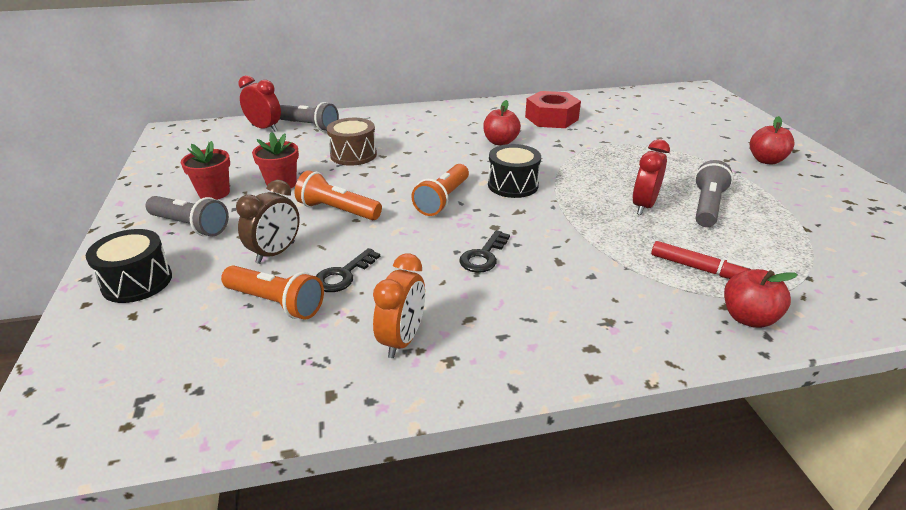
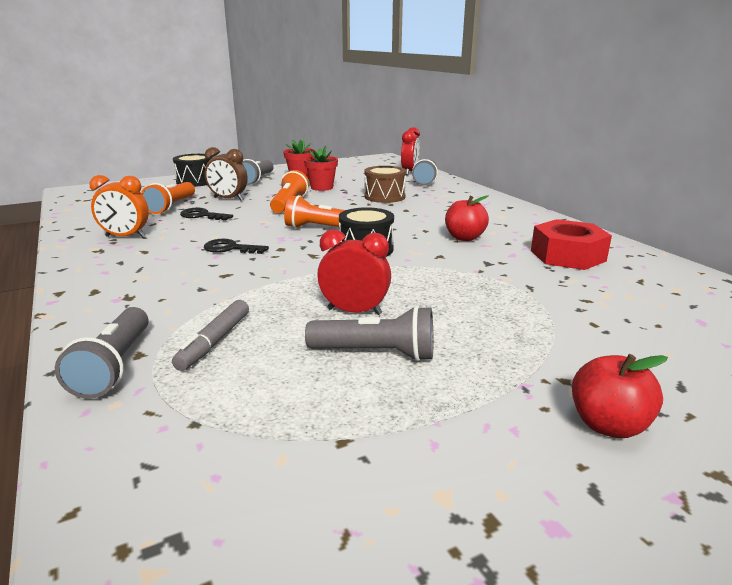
camera: 75 degrees right, 10 degrees down
(699, 269) = (214, 342): red marker -> grey marker
(748, 318) = (114, 366): red apple -> grey flashlight

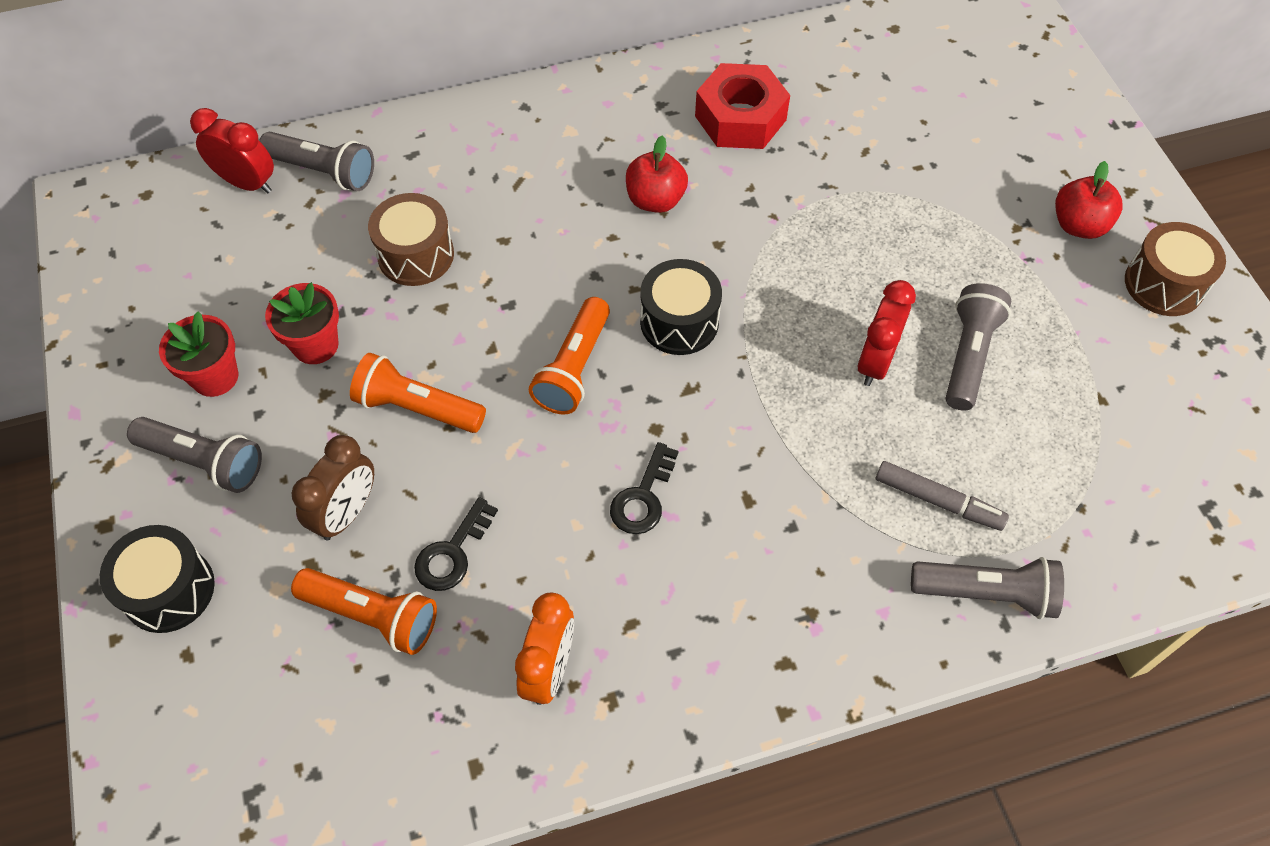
camera: 80 degrees left, 35 degrees up
(564, 507) = (1163, 284): none -> brown drum

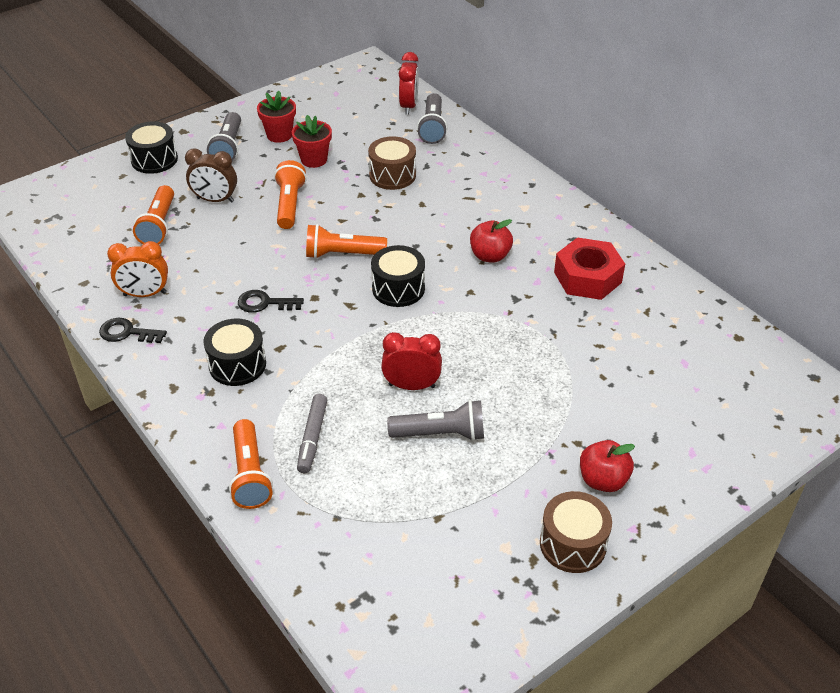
camera: 70 degrees right, 15 degrees down
(452, 552) = (204, 241): black key -> black key (127, 333)
(765, 564) = (237, 365): none -> black drum
(986, 593) = (250, 474): grey flashlight -> orange flashlight

